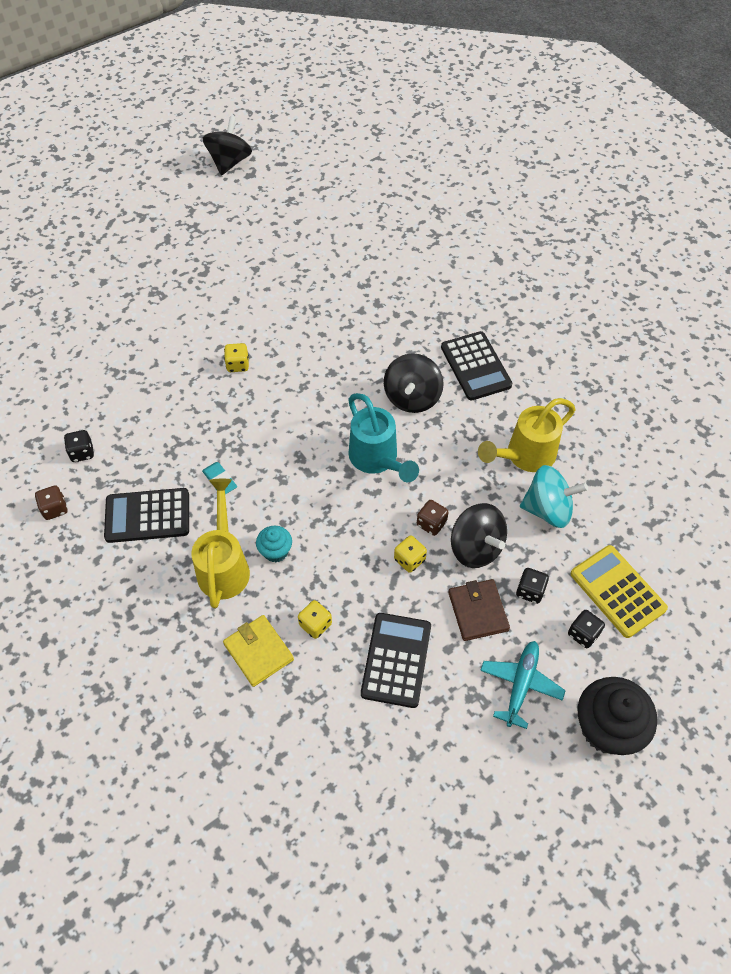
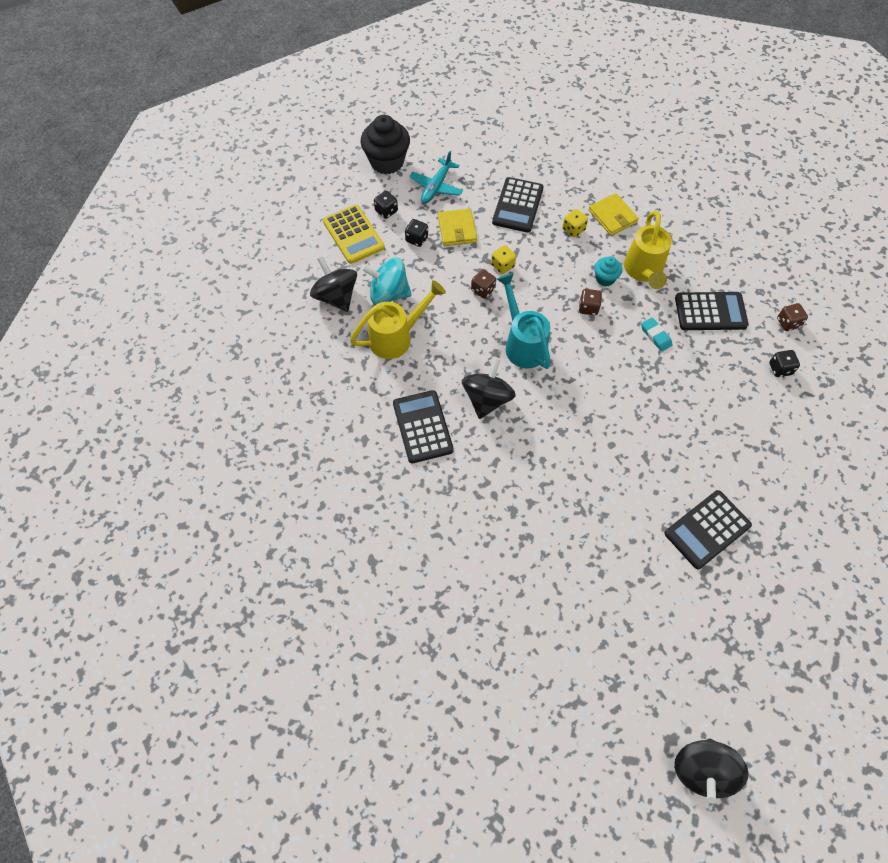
camera: 175 degrees left, 5 degrees up
(197, 301) = (707, 529): none -> black calculator
(238, 365) = (653, 446): yellow dice -> none
(299, 509) = (588, 308): none -> brown dice
(476, 547) = (451, 270): black spinning top -> black spinning top (336, 297)
(478, 611) = (457, 229): brown wallet -> yellow wallet

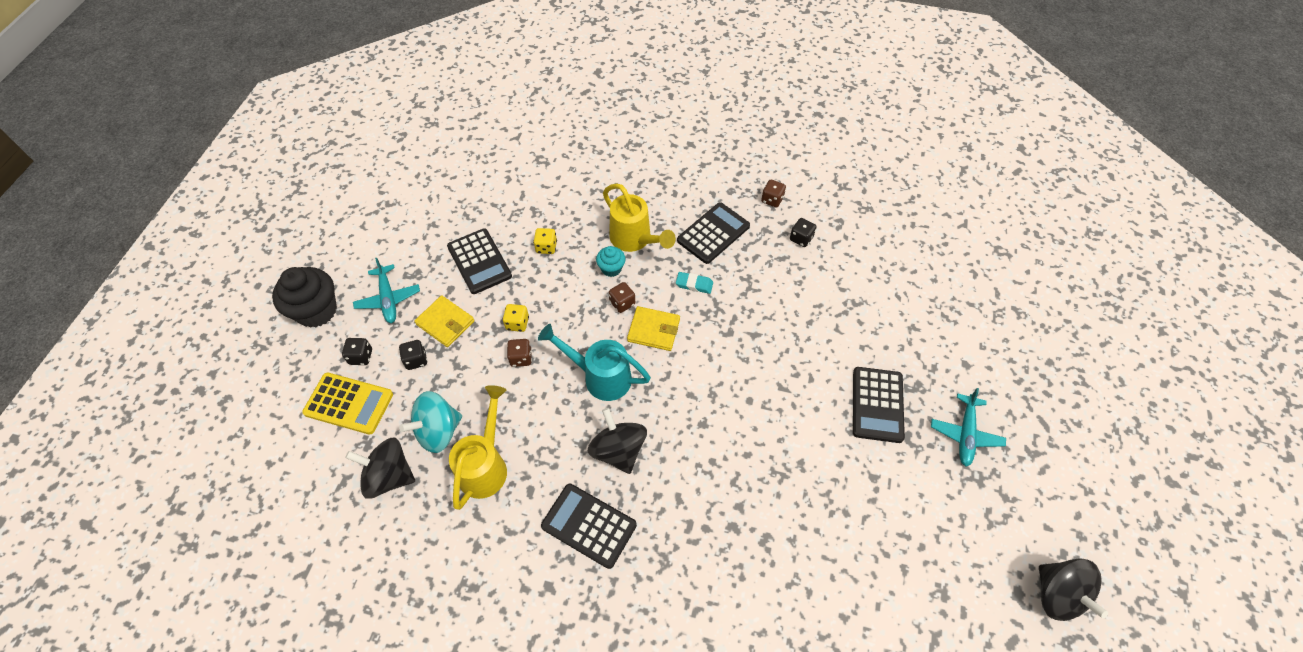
camera: 45 degrees left, 5 degrees down
(612, 216) = (567, 213): yellow wallet -> yellow wallet (653, 330)
(756, 609) = (965, 434): none -> turquoise plane

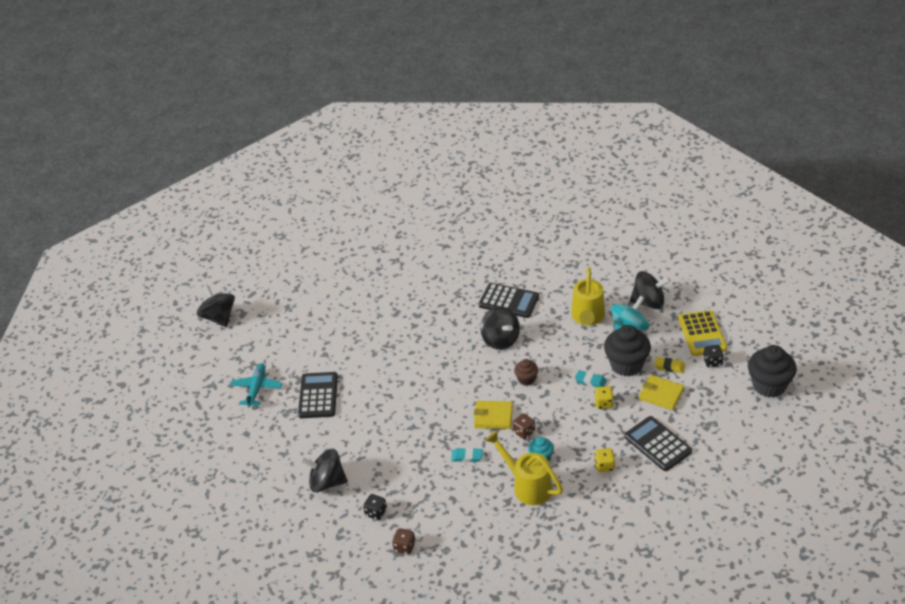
camera: 175 degrees right, 15 degrees down
(349, 404) = (702, 334): yellow calculator -> yellow calculator turned 105 degrees counterclockwise
(388, 299) = (717, 403): turquoise plane -> none
(416, 360) = (669, 367): black dice -> yellow eraser
(467, 374) = (626, 364): none -> black cupcake
(521, 358) = (590, 381): brown dice -> turquoise eraser
(600, 376) = (526, 379): turquoise watering can -> brown cupcake
(713, 233) = (457, 504): black calculator -> none
(857, 282) = (327, 482): none -> black spinning top

